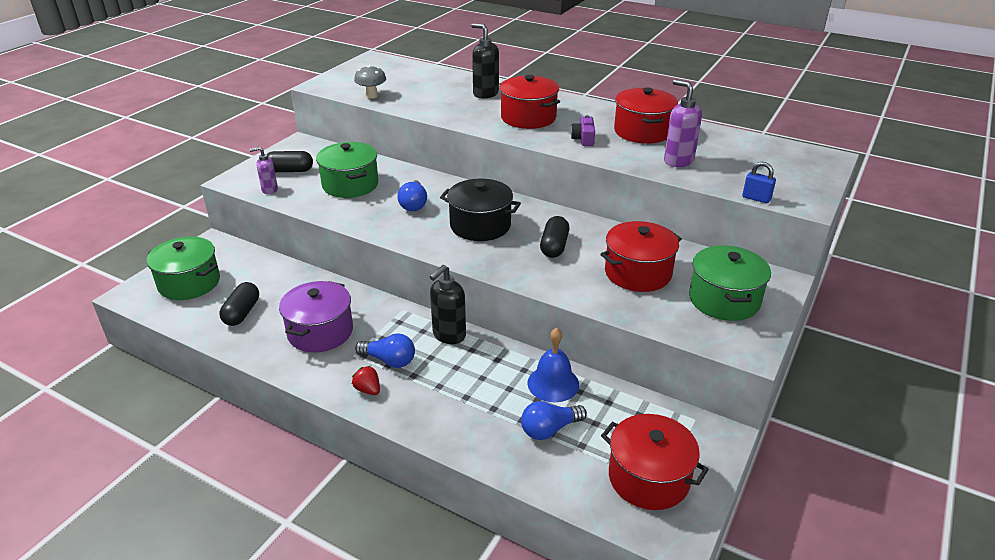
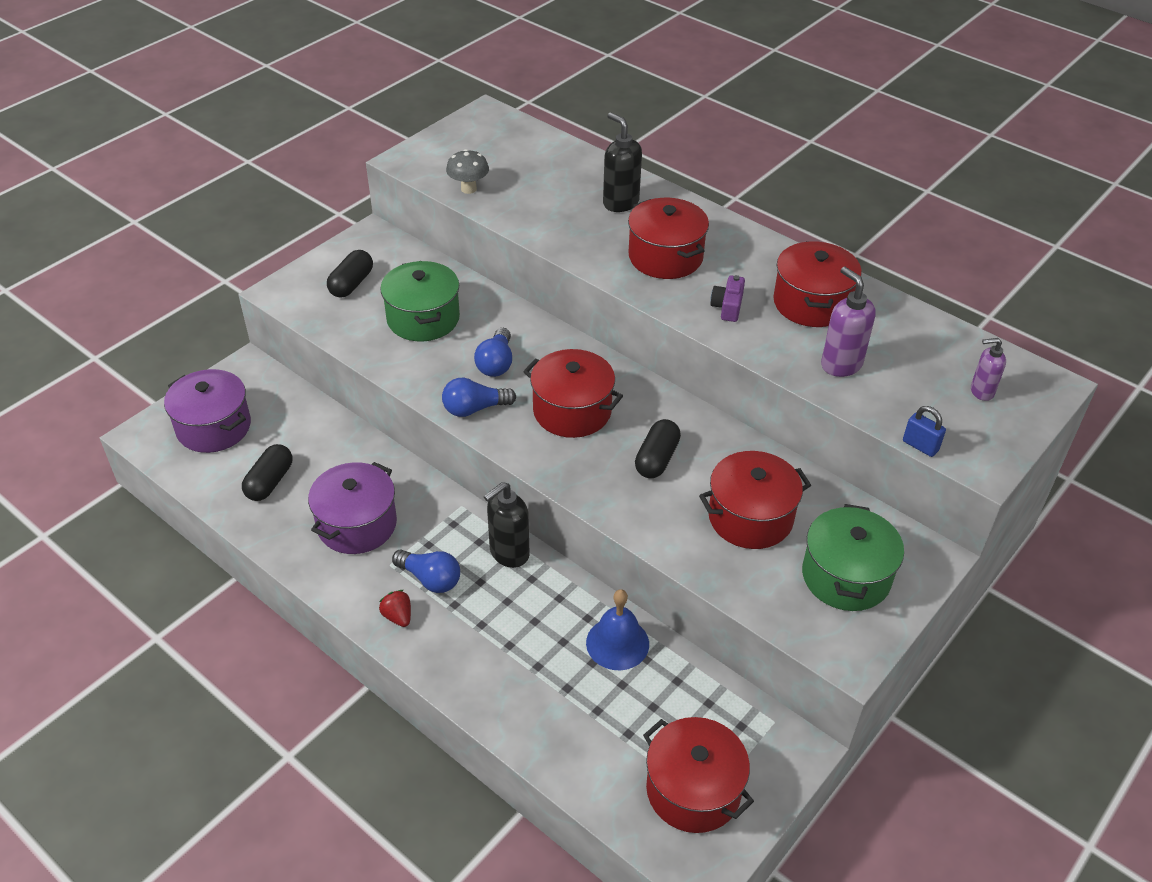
camera: 10 degrees right, 10 degrees up
(189, 283) = (214, 427): green pot -> purple pot
(269, 190) = (321, 314): purple soap dispenser -> purple soap dispenser (981, 391)
(290, 171) = (351, 284): black capsule -> black capsule turned 75 degrees counterclockwise
(480, 225) = (572, 411): black pot -> red pot
(549, 429) = (596, 706): blue light bulb -> blue light bulb (474, 409)

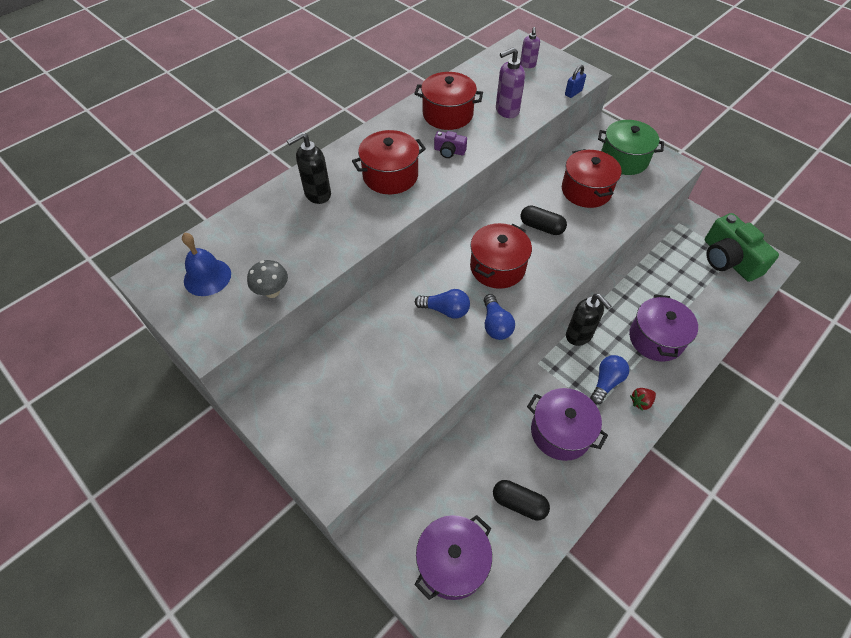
camera: 85 degrees left, 10 degrees up
(351, 284) = (329, 418): black capsule -> none
(423, 318) = (386, 360): green pot -> none
(508, 649) = (656, 338): none -> purple pot
(617, 643) = (641, 283): blue bell -> blue bell (207, 277)
(693, 790) = (728, 259): red pot -> green camera

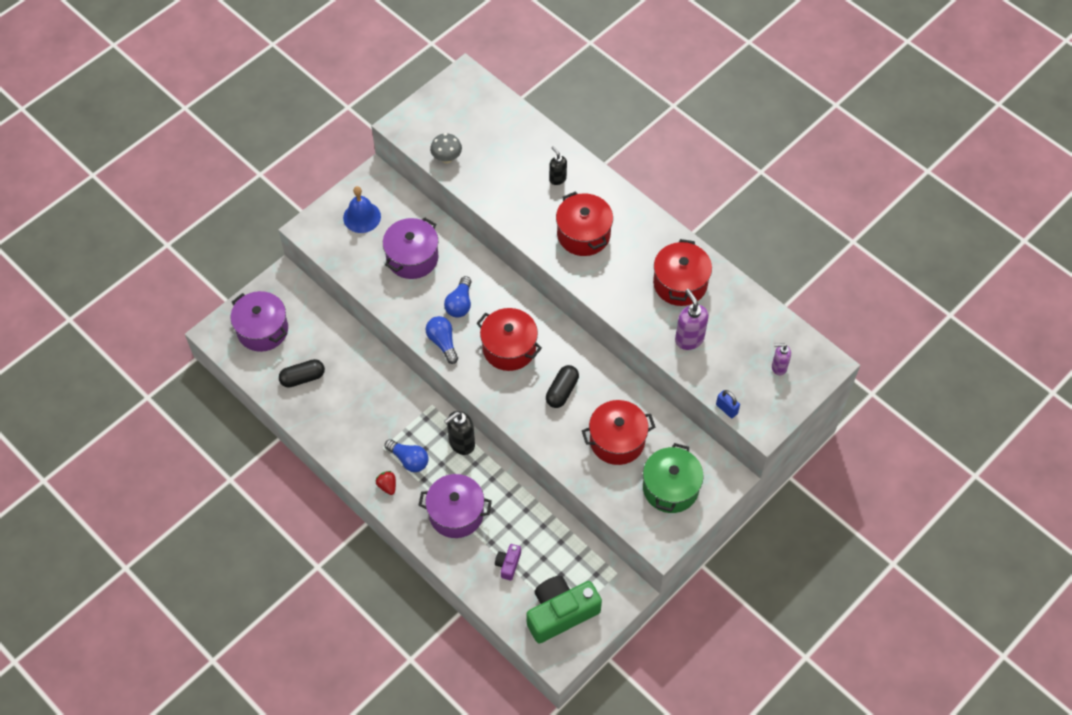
camera: 90 degrees right, 5 degrees up
(207, 277) = (463, 114): blue bell -> blue bell (362, 217)
(317, 194) = (557, 179): black soap dispenser -> black soap dispenser, size x0.63
(449, 151) = (620, 283): purple camera -> purple camera (508, 564)
(495, 325) = (443, 342): blue light bulb -> blue light bulb turned 75 degrees clockwise
(519, 503) = (303, 378): black capsule -> black capsule turned 45 degrees clockwise
(560, 432) = (361, 415): purple pot -> purple pot (412, 258)

